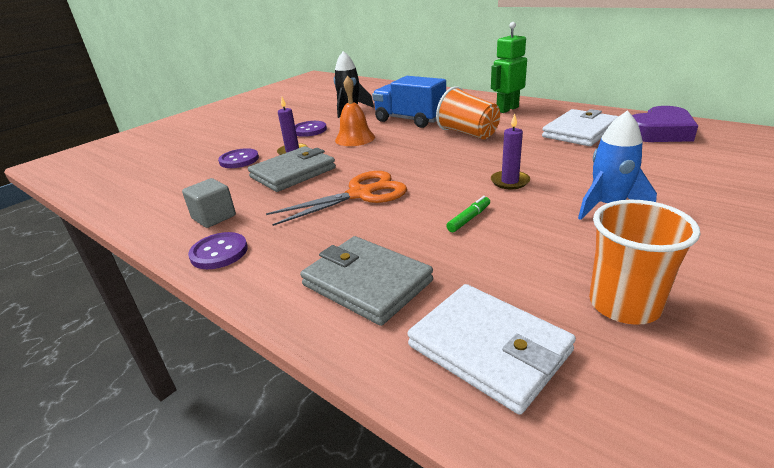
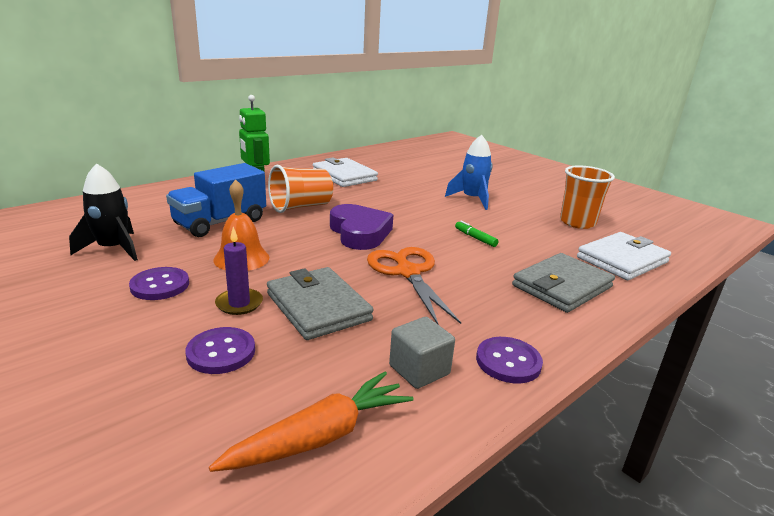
camera: 85 degrees left, 5 degrees down
(160, 198) = (320, 436): none -> orange carrot
(510, 181) = (420, 214): purple candle -> none
(659, 132) = (370, 161): purple heart -> purple heart (359, 233)

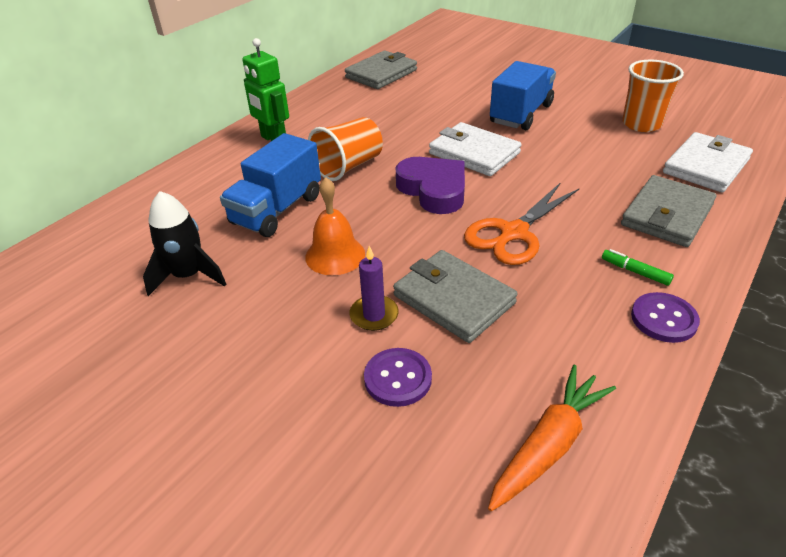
camera: 10 degrees left, 15 degrees up
(160, 285) = (276, 312): purple button -> none
(344, 176) = (365, 108): white wallet -> white wallet (474, 153)
(374, 159) = (381, 74): none -> grey wallet
(408, 272) = (514, 233): orange scissors -> orange scissors turned 105 degrees counterclockwise
(419, 370) = (591, 349): grey cube -> none
(472, 199) = (521, 114): blue rocket -> blue truck
(475, 238) = (553, 170): green marker -> green marker (635, 272)

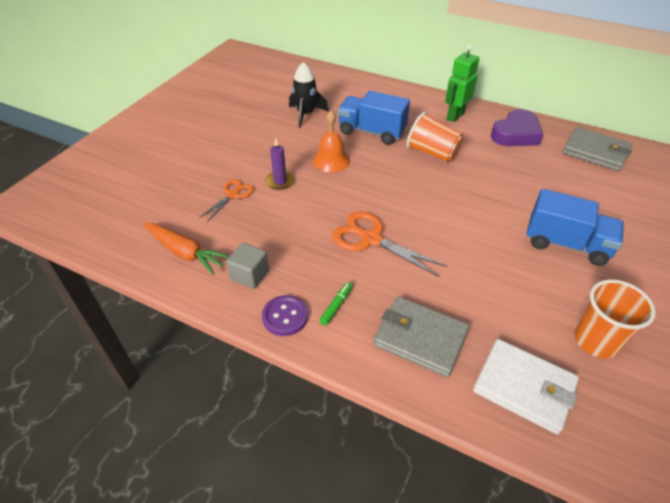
camera: 80 degrees right, 5 degrees up
(398, 378) = (232, 195): purple button -> orange scissors
(433, 190) = (415, 196): purple heart -> purple heart (516, 134)
(454, 299) = (296, 212): grey wallet -> none
(474, 153) = (478, 215): white wallet -> none
(593, 355) = (250, 275): none -> grey cube

